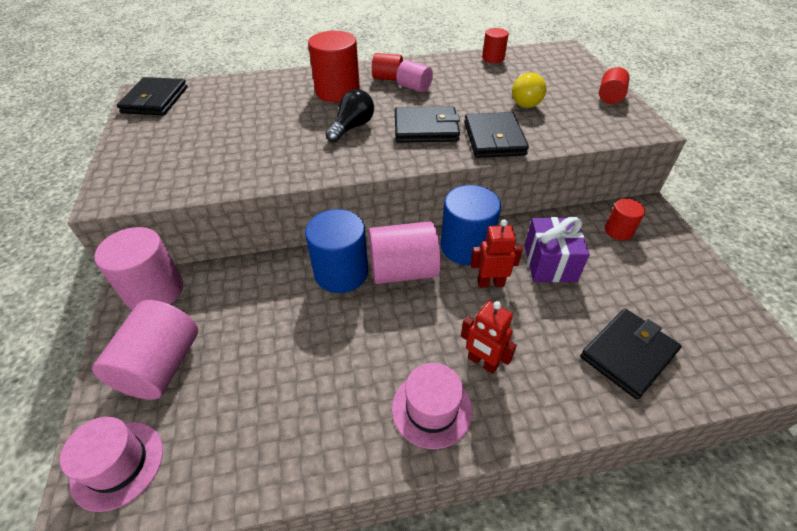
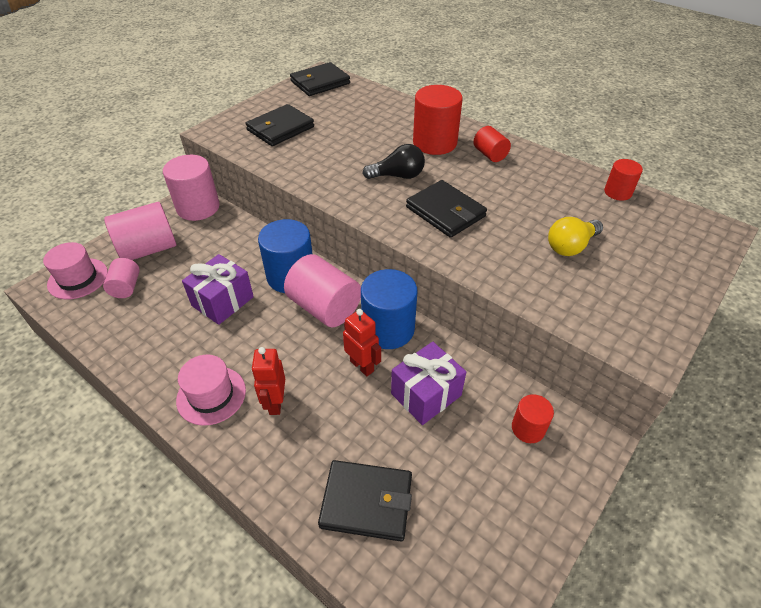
camera: 50 degrees right, 0 degrees up
(317, 338) = (222, 301): none -> purple gift
(414, 88) = (496, 175): pink cylinder -> pink cylinder (126, 287)
(494, 139) = (481, 256): black wallet -> black wallet (280, 128)
(610, 97) = (668, 302): red cylinder -> none

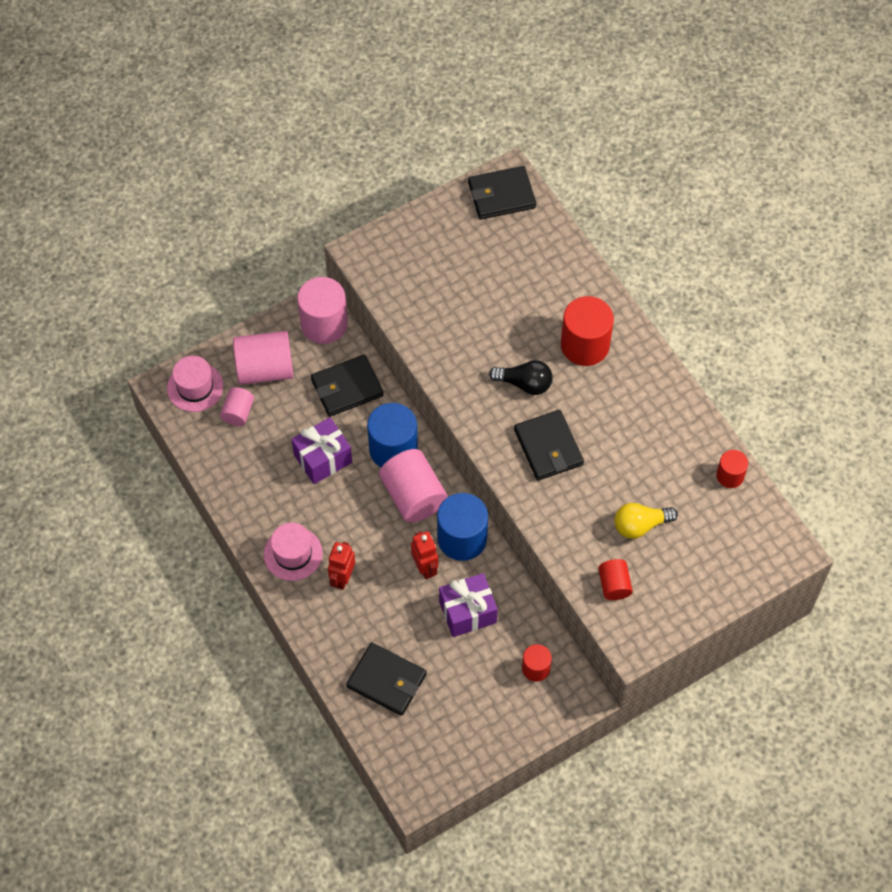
camera: 20 degrees right, 15 degrees up
(280, 128) = (431, 270): black wallet -> black wallet (347, 387)
(490, 155) = (633, 382): red cylinder -> red cylinder (614, 585)

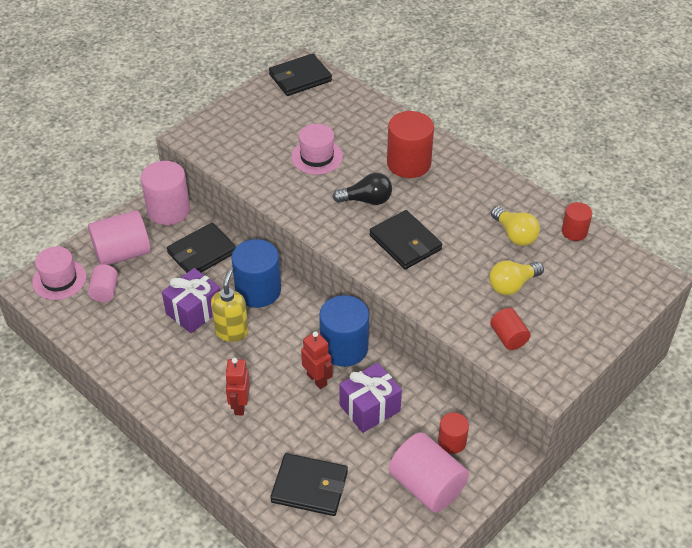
camera: 15 degrees left, 15 degrees down
(293, 553) = (185, 395): pink hat -> pink hat (317, 157)
(354, 492) = (232, 331): none -> yellow soap dispenser
(413, 496) = (288, 323): pink cylinder -> pink cylinder (427, 486)
(665, 465) = (515, 235): none -> yellow light bulb

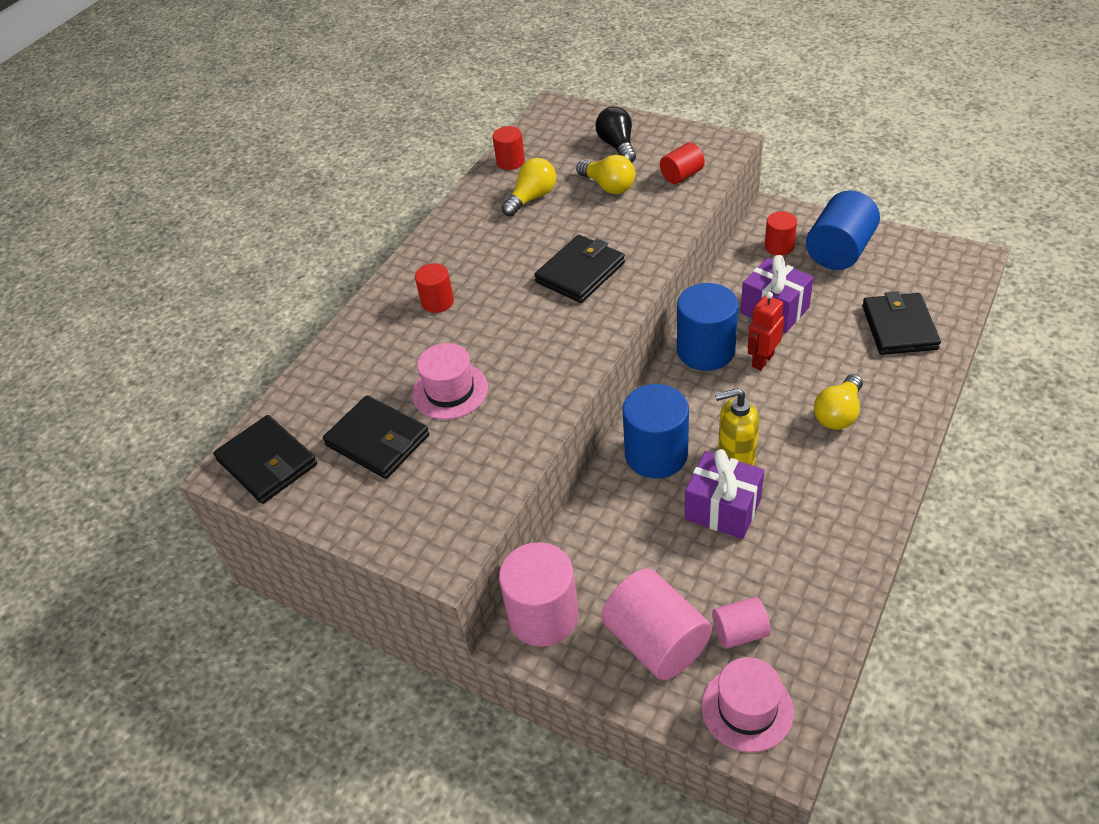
camera: 100 degrees left, 0 degrees up
(202, 252) = (614, 539): black wallet -> black wallet (377, 440)
(240, 405) = (838, 414): red robot -> yellow light bulb
(366, 200) = (520, 321): black light bulb -> black light bulb (617, 146)
(408, 163) = (437, 302): red cylinder -> red cylinder, size x0.55
(427, 486) = (839, 251): pink cylinder -> blue cylinder

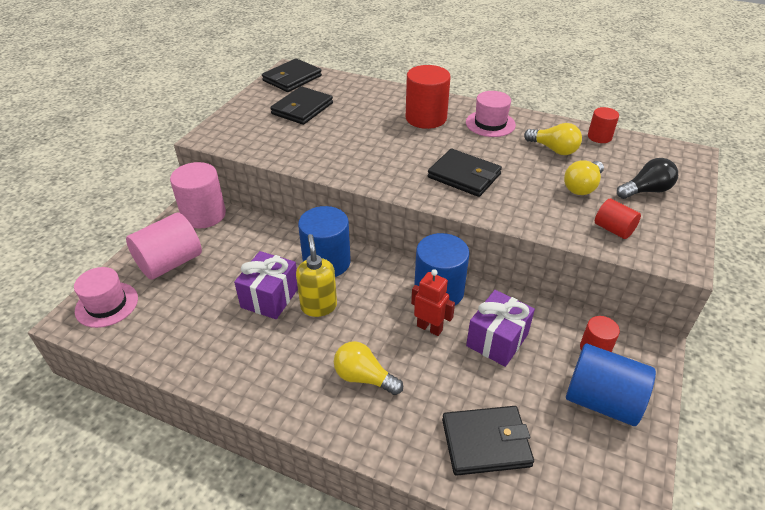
camera: 80 degrees right, 5 degrees down
(437, 302) = (426, 118): red cylinder -> red cylinder, size x1.82
(450, 391) = (340, 129): pink hat -> pink hat (490, 124)
(739, 632) = (163, 303): pink cylinder -> none

